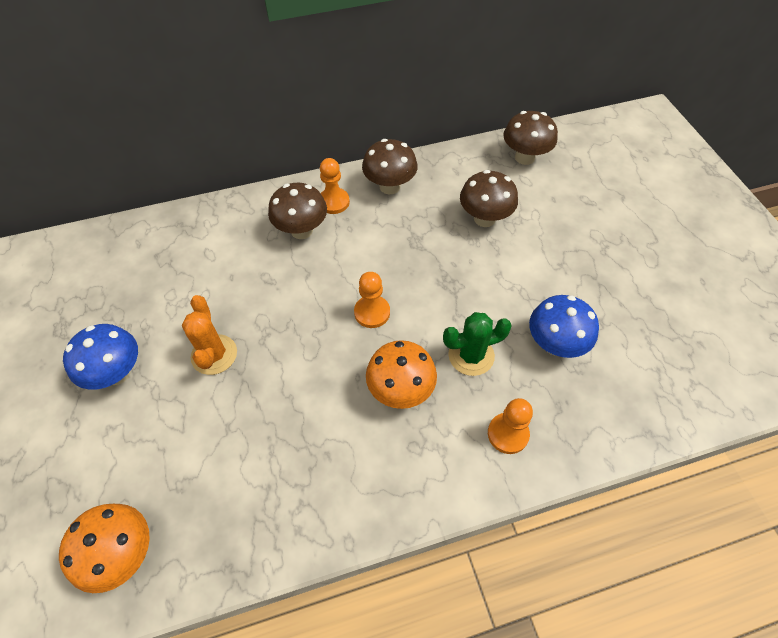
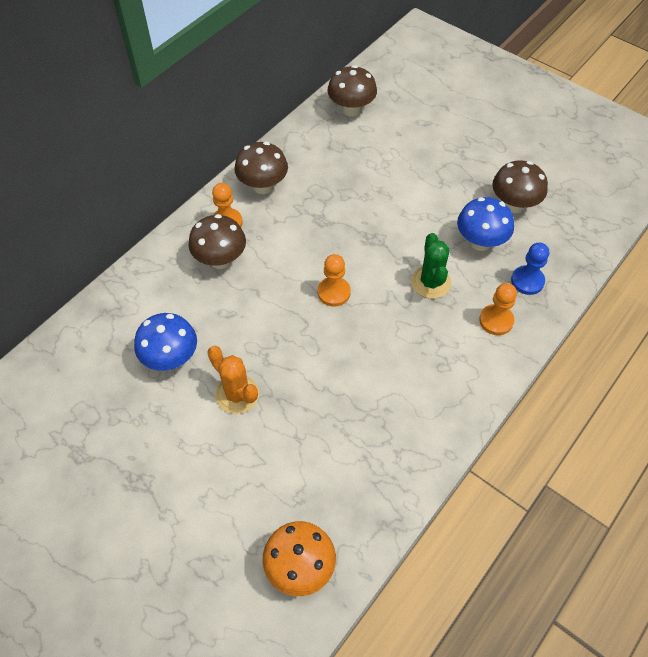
camera: 35 degrees left, 0 degrees up
(117, 373) = (168, 456): blue mushroom -> blue mushroom (171, 358)
(400, 390) = (401, 335): orange mushroom -> none
(471, 355) = (430, 282): green cactus -> green cactus turned 45 degrees counterclockwise
(484, 218) = (359, 175): brown mushroom -> brown mushroom (514, 205)
(575, 413) = (527, 281): none -> blue pawn

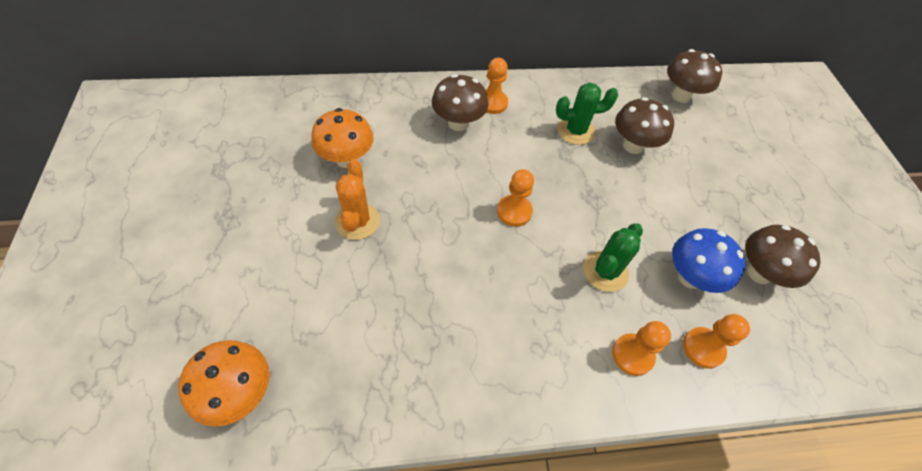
camera: 40 degrees right, 0 degrees up
(171, 358) = (347, 159): blue mushroom -> orange mushroom
(263, 186) = (547, 98): brown mushroom -> brown mushroom (633, 145)
(310, 197) = (575, 131): none -> green cactus
(527, 281) = (703, 348): blue pawn -> orange pawn

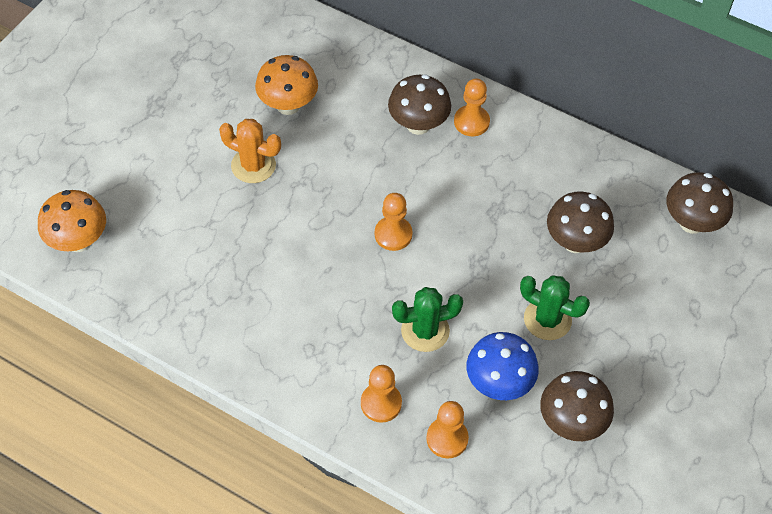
camera: 40 degrees right, 0 degrees up
(357, 221) = (253, 165): orange cactus -> orange cactus turned 75 degrees clockwise
(575, 131) = (529, 195): green cactus -> green cactus (547, 319)

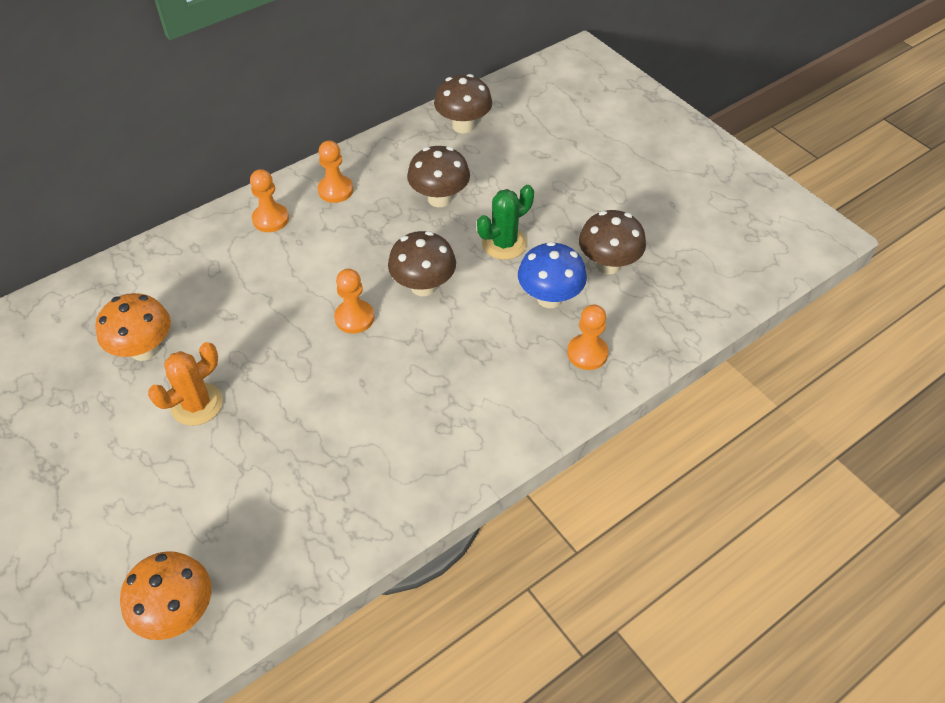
camera: 65 degrees left, 5 degrees down
(381, 403) = (529, 390): orange pawn -> orange pawn (335, 190)
(418, 125) = (245, 257): brown mushroom -> brown mushroom (423, 286)
(425, 331) = (471, 330): green cactus -> none

